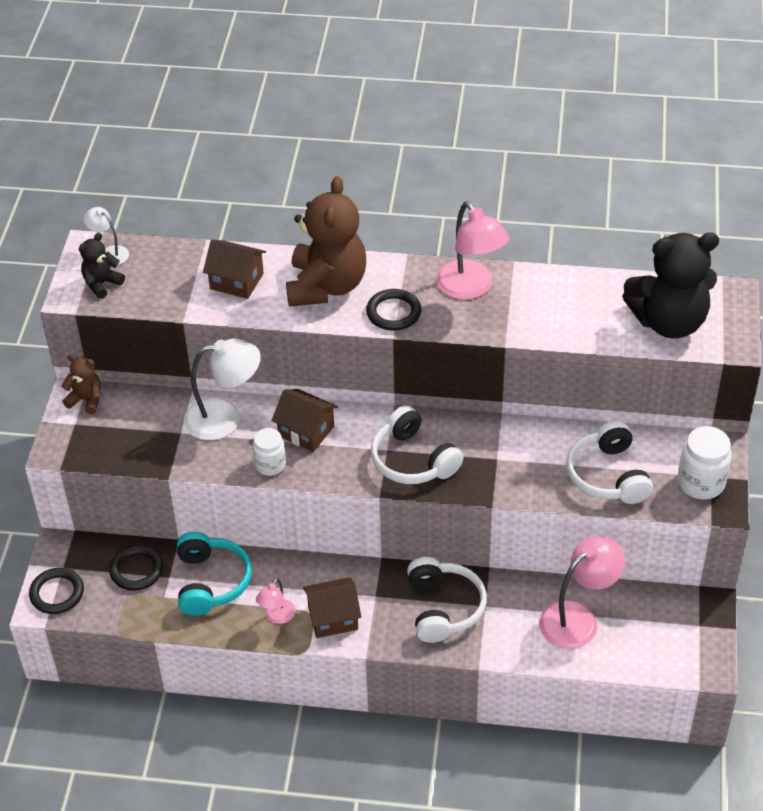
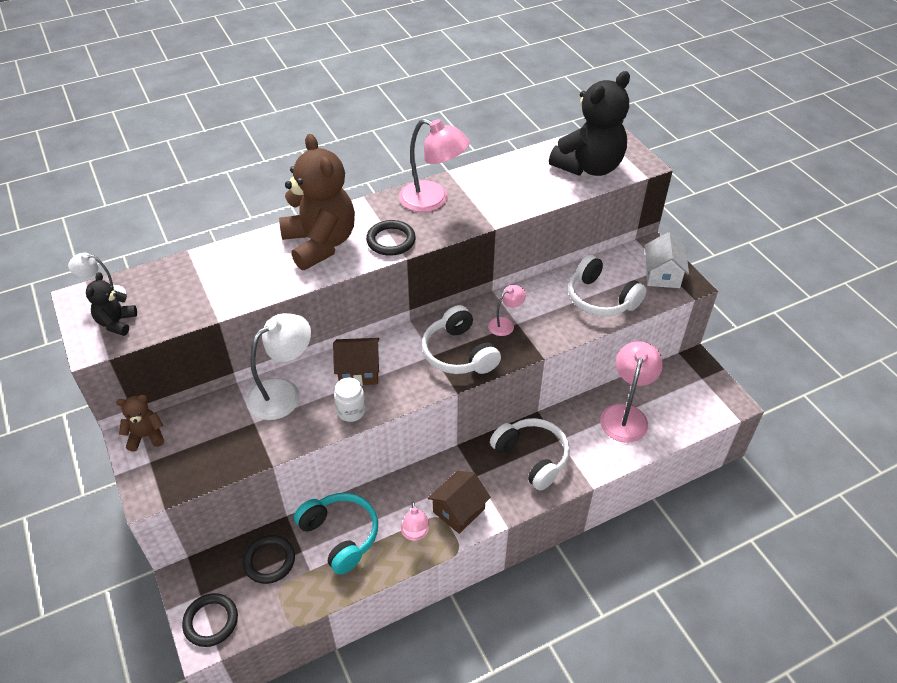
camera: 35 degrees left, 0 degrees up
(236, 281) = (241, 270): brown house -> none
(413, 460) = (458, 353): white headphones -> white headphones turned 45 degrees clockwise
(484, 453) = (505, 324): none -> pink lamp
(701, 483) = (662, 275): white jar -> white house

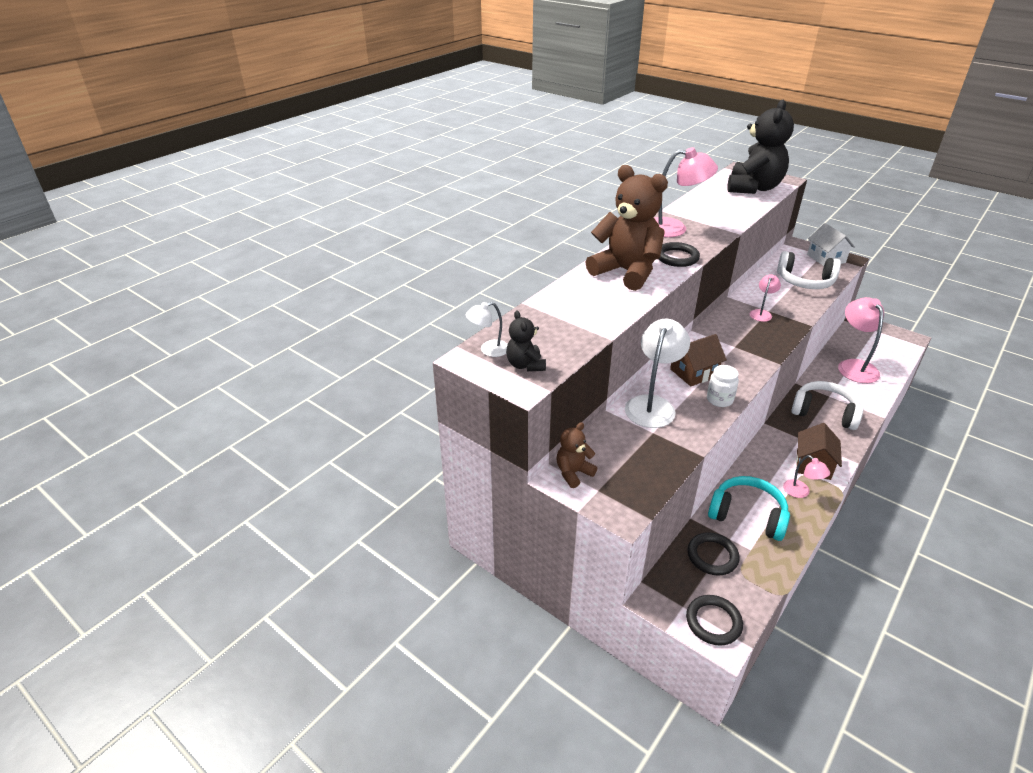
camera: 25 degrees left, 10 degrees down
(458, 353) = (751, 340): white headphones -> none

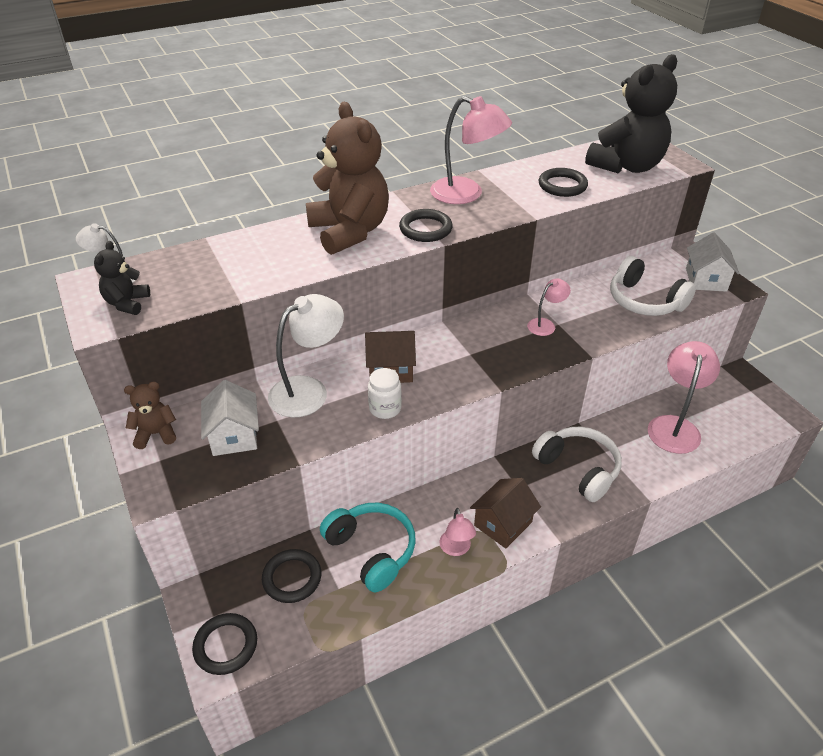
camera: 25 degrees right, 5 degrees up
(634, 453) = (234, 436): none -> white house
(729, 209) = (562, 186): none -> black ring

